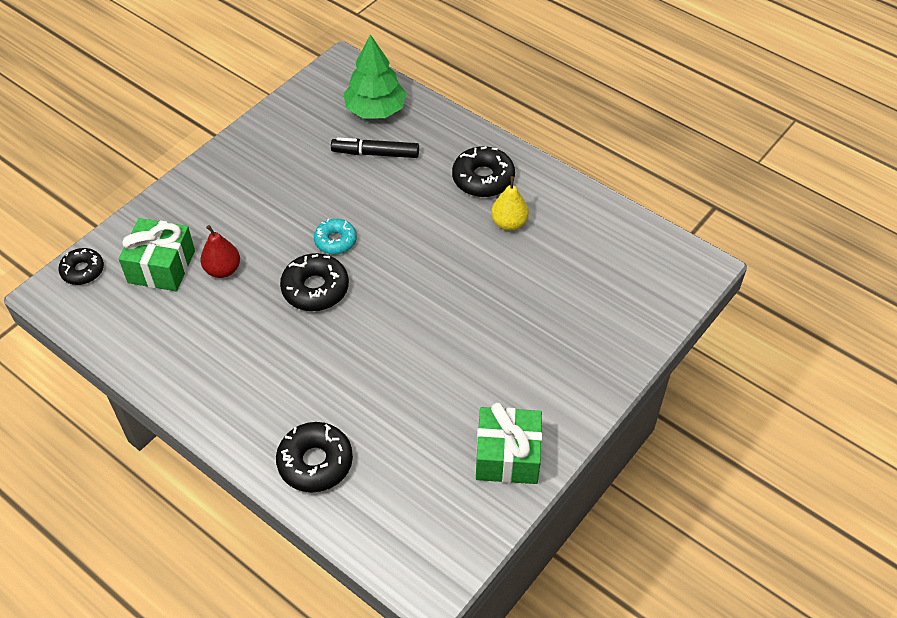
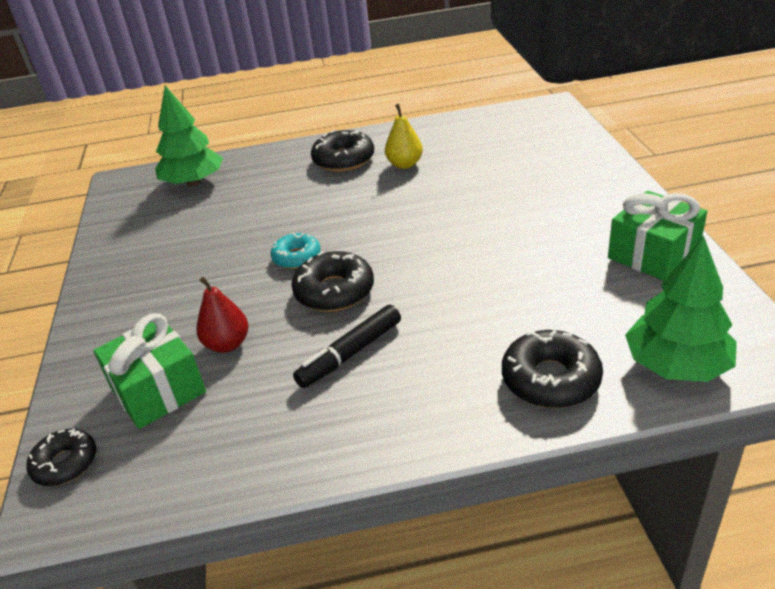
camera: 45 degrees left, 15 degrees down
(375, 153) = (237, 199): black marker -> black marker (350, 353)
(381, 527) = (676, 365): none -> green tree

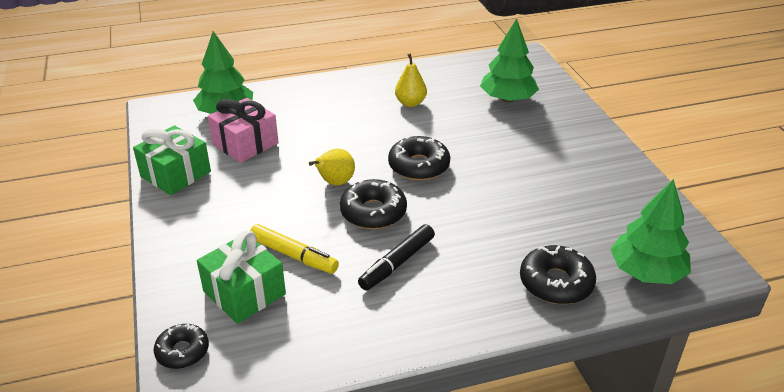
camera: 10 degrees left, 0 degrees up
(206, 215) = (245, 144): none -> pink gift
(227, 344) = (293, 255): red pear -> yellow marker
(297, 257) = (335, 183): turquoise donut -> yellow pear
(343, 160) = (356, 96): black donut -> black donut (419, 166)
(521, 155) = (507, 99): none -> green tree
(653, 254) = (621, 186): green gift -> green gift (175, 174)

